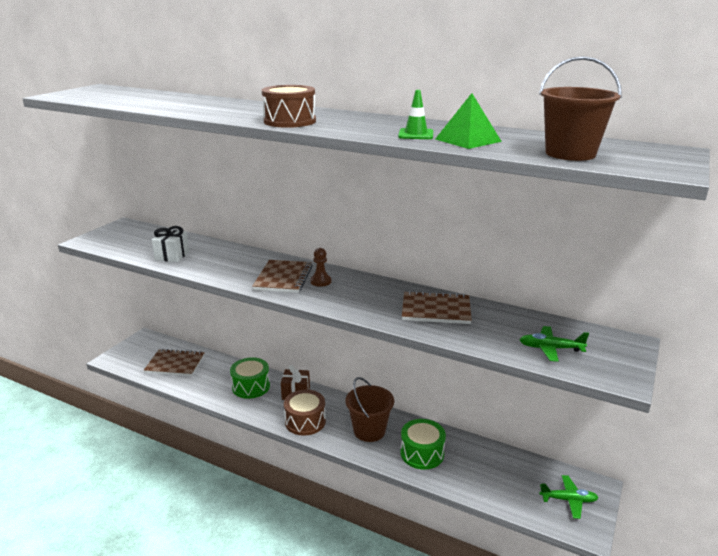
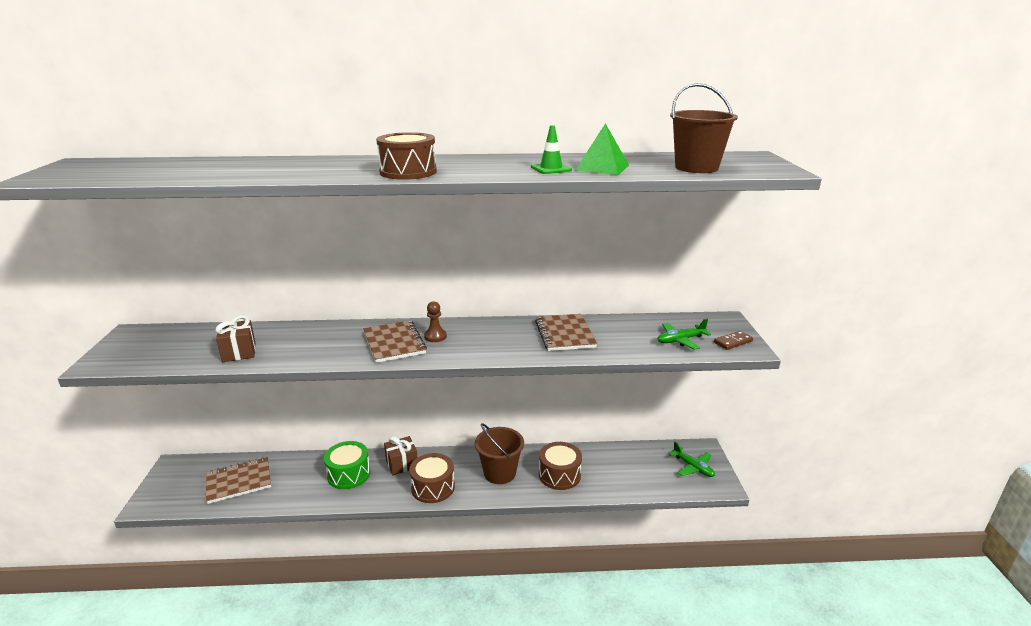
camera: 30 degrees left, 0 degrees up
(172, 256) = (239, 352): white gift -> brown gift
(422, 453) = (559, 475): green drum -> brown drum
(436, 310) = (564, 334): brown notebook -> brown notebook turned 75 degrees counterclockwise
(568, 500) = (693, 467): green plane -> green plane turned 75 degrees clockwise
(611, 367) = (733, 342): none -> brown domino

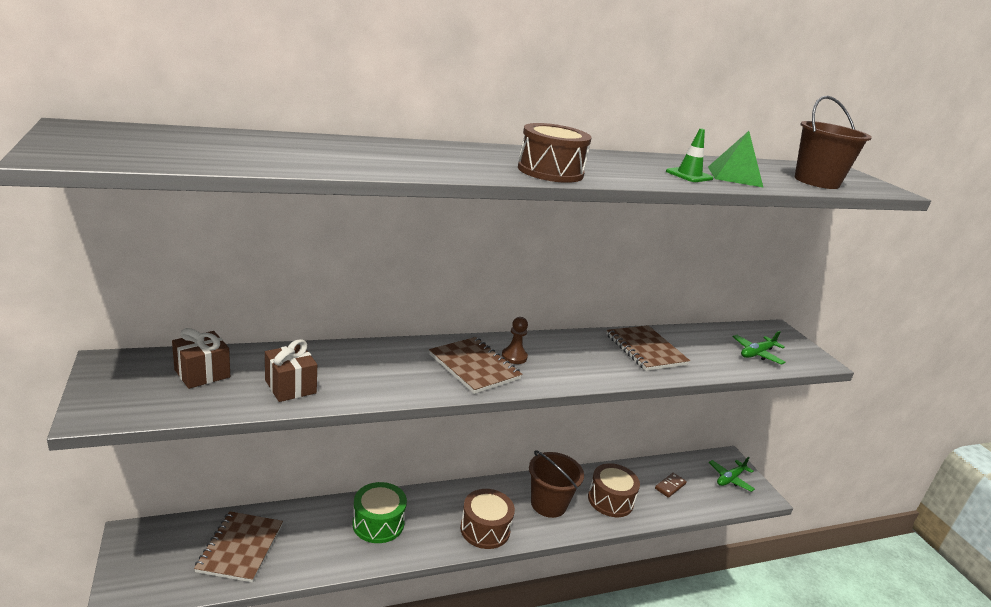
camera: 20 degrees left, 0 degrees up
(239, 481) = (240, 548): brown notebook -> brown notebook turned 45 degrees counterclockwise
(402, 464) = (435, 504): brown gift -> brown gift (202, 373)
(693, 467) = (730, 479): green plane -> green plane turned 105 degrees clockwise
(733, 342) = (802, 354): brown domino -> brown domino (670, 486)

